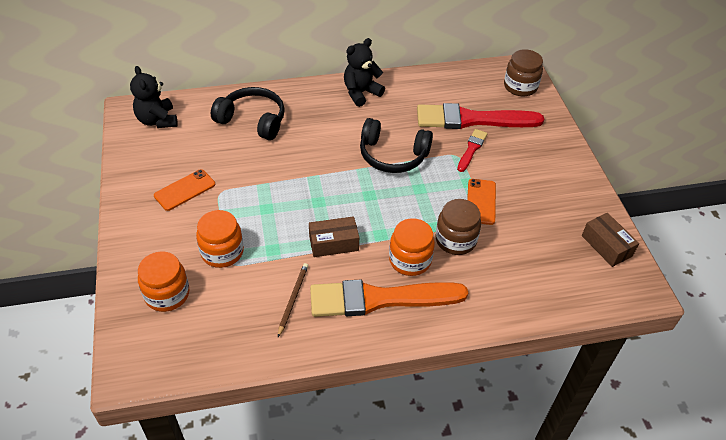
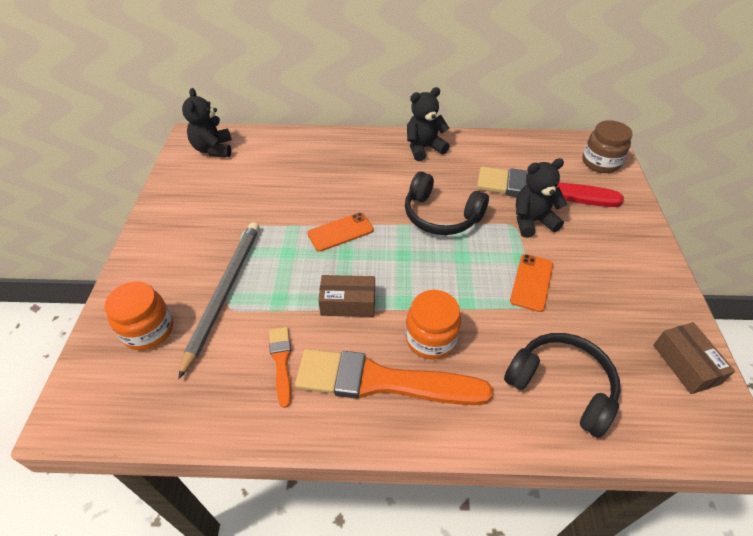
camera: 15 degrees right, 0 degrees up
(185, 190) = (212, 220): orange phone -> orange phone (340, 232)
(222, 252) = (224, 292): orange jar -> grey pencil
(253, 120) = (305, 161): black headphones -> black headphones (561, 386)
(293, 299) = (281, 362): brown pencil -> orange brush
(455, 240) = (491, 323): brown jar -> none
(472, 149) = (532, 221): red brush -> black teddy bear

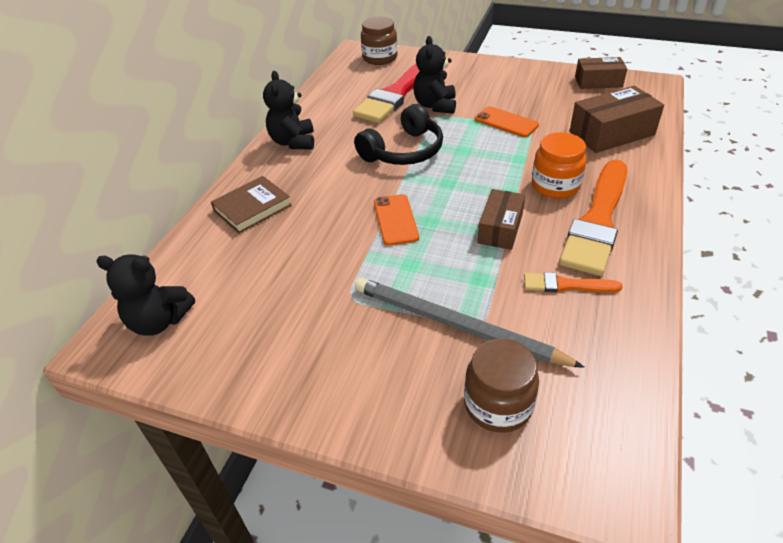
camera: 70 degrees left, 5 degrees down
(148, 330) = (498, 404): orange jar -> brown jar
(331, 152) = (252, 208): none -> brown book
(561, 386) = (611, 133): black headphones -> brown box

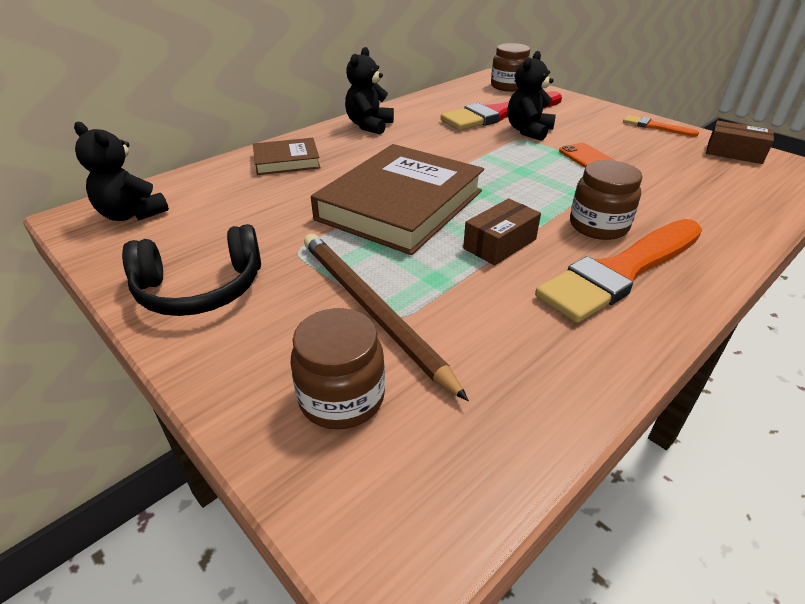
camera: 25 degrees right, 5 degrees down
(395, 220) = (401, 205): orange phone -> brown book
(403, 151) = (462, 156): black headphones -> black headphones (200, 289)
(456, 325) = (371, 309): grey pencil -> brown pencil
(555, 185) = (598, 226): orange jar -> brown jar
(566, 285) = (527, 317): orange brush -> orange brush (655, 127)
(611, 133) = (711, 200): brown box -> none

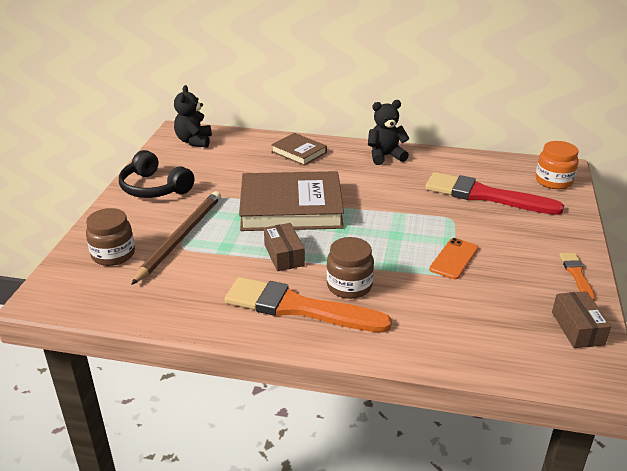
camera: 55 degrees right, 5 degrees down
(499, 244) = (284, 255): brown box -> brown box turned 60 degrees clockwise
(508, 86) = (553, 181): brown jar -> orange jar
(528, 131) = (470, 217): black teddy bear -> none

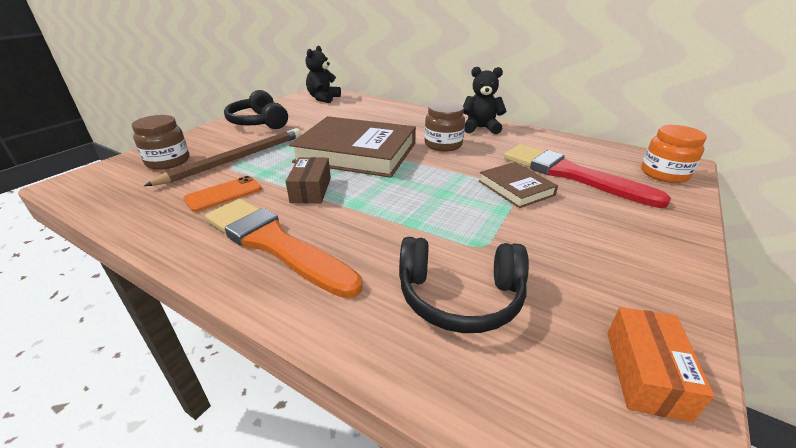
camera: 20 degrees right, 0 degrees up
(299, 152) = (402, 115): brown book -> brown book (515, 188)
(349, 286) = (350, 233): brown jar -> brown jar (443, 145)
(454, 259) = (496, 230): orange phone -> orange phone (224, 194)
(457, 312) = (460, 297): none -> black headphones
(576, 274) = (667, 286): orange brush -> none
(577, 328) = (645, 373): brown box -> orange box

